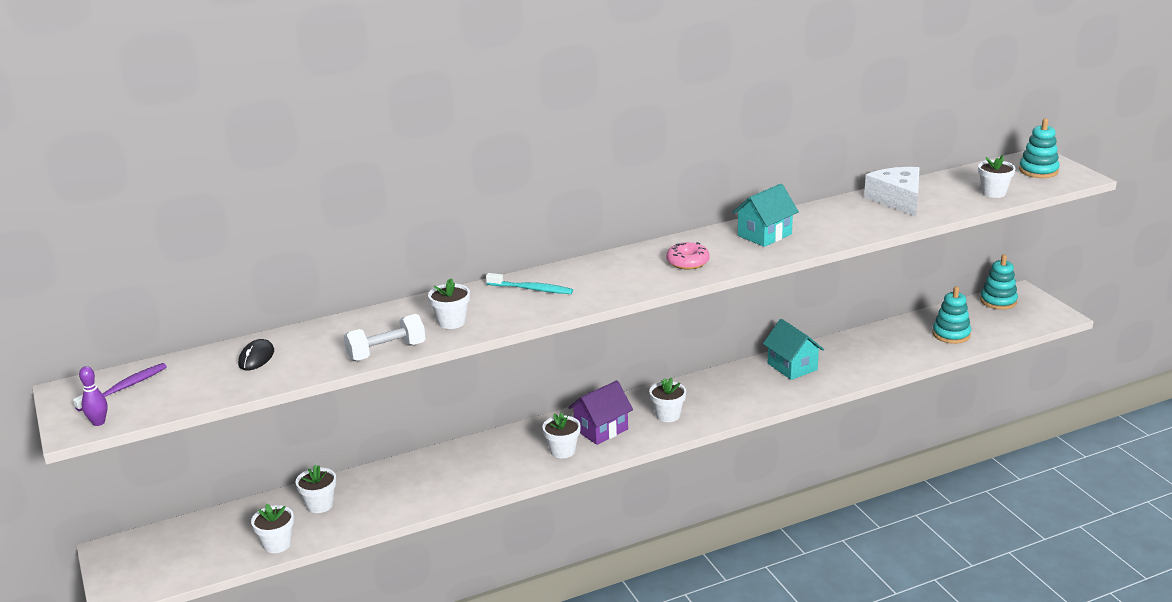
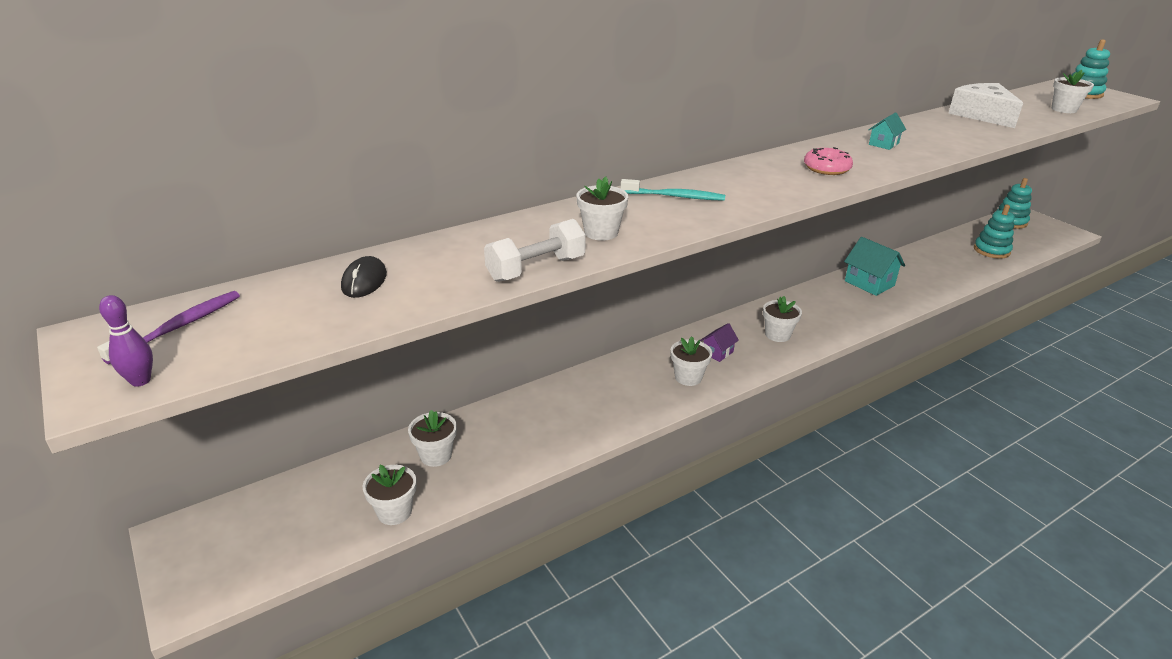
camera: 10 degrees left, 5 degrees up
(601, 429) = (717, 352): purple house -> purple house, size x0.57
(764, 235) = (883, 144): turquoise house -> turquoise house, size x0.57

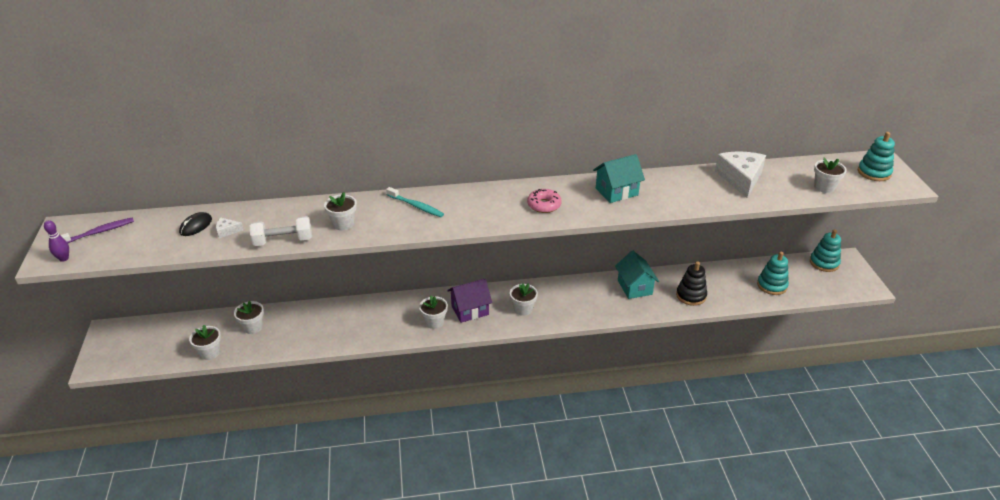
camera: 25 degrees right, 5 degrees up
(428, 276) = (227, 231): none -> white cheese
(717, 352) = (470, 310): purple house -> purple house, size x1.76
(883, 144) = (616, 191): turquoise house -> turquoise house, size x1.76
(932, 277) = (691, 295): none -> black stacking toy

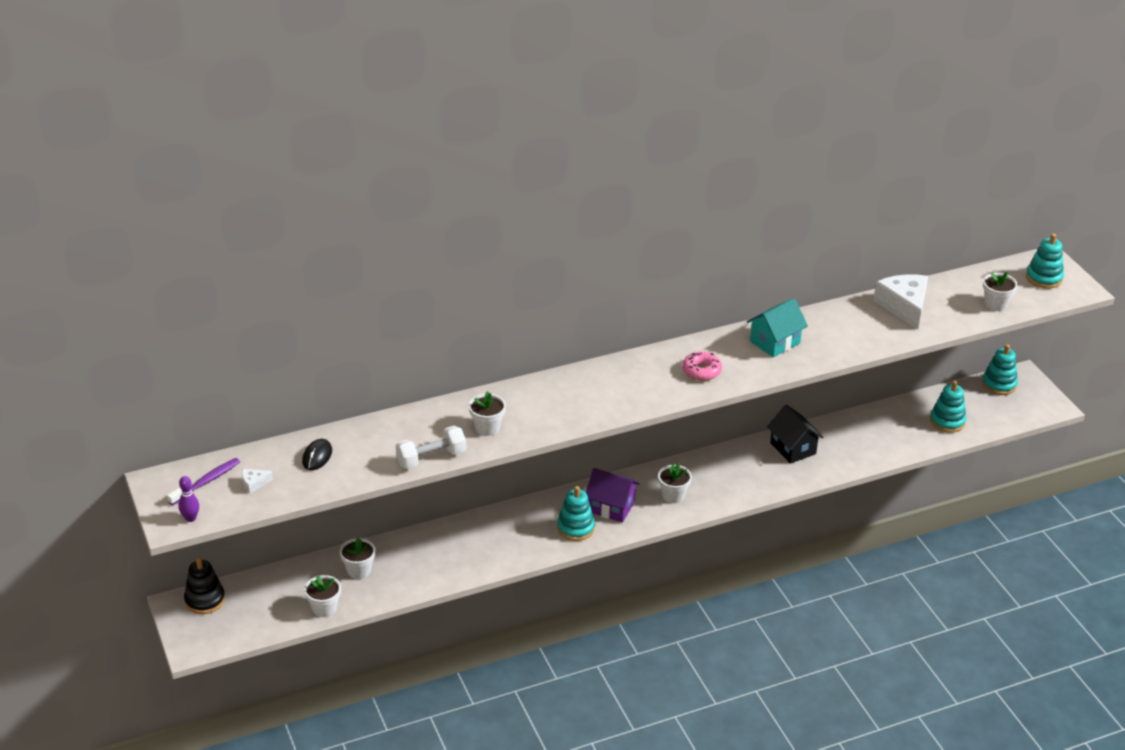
camera: 15 degrees left, 0 degrees up
(227, 231) = (358, 456): white cheese -> white cheese (254, 483)
(416, 206) = (558, 394): turquoise toothbrush -> none
(434, 322) = (575, 528): white flower pot -> turquoise stacking toy
(470, 310) = (611, 507): purple house -> purple house turned 60 degrees clockwise
(634, 287) = (793, 448): turquoise house -> black house
(691, 295) = (860, 448): black stacking toy -> black stacking toy (205, 600)

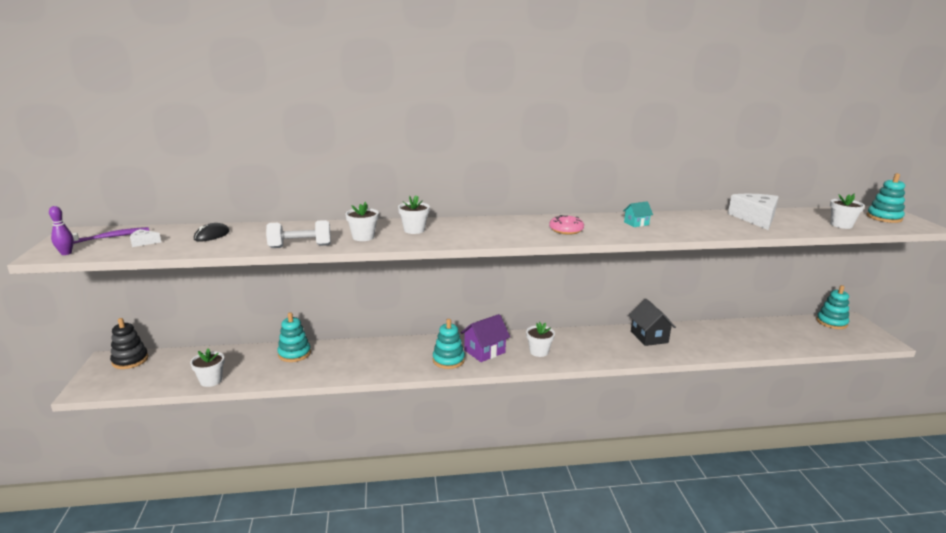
camera: 15 degrees right, 15 degrees down
(359, 570) = (260, 360): white flower pot -> white flower pot (414, 230)
(611, 507) = (484, 351): purple house -> purple house turned 75 degrees counterclockwise
(775, 342) = (636, 223): turquoise house -> turquoise house, size x0.57
(947, 421) = (786, 338): turquoise stacking toy -> turquoise stacking toy (294, 354)

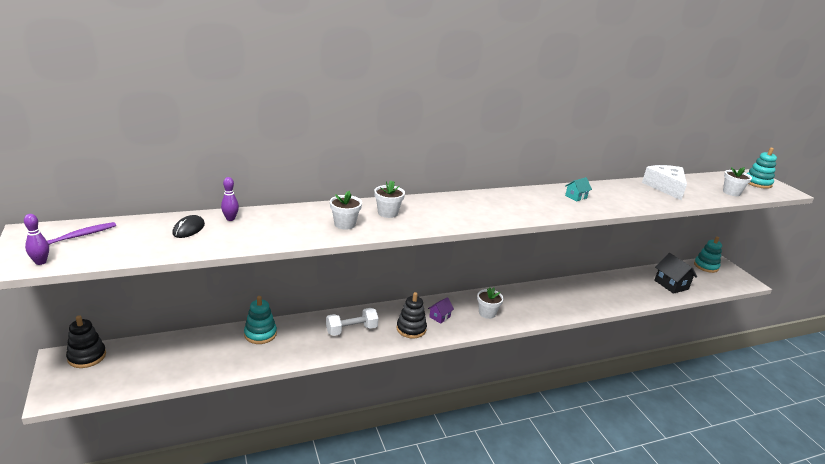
camera: 15 degrees left, 5 degrees up
(143, 242) = (120, 242): white cheese -> none
(211, 380) = (188, 372): white flower pot -> none
(256, 229) = (230, 219): none -> purple bowling pin
(300, 246) = (290, 239): white dumbbell -> white dumbbell (351, 330)
(448, 360) = (411, 329): turquoise stacking toy -> black stacking toy
(484, 351) = (439, 317): purple house -> purple house, size x0.57
(566, 230) = (522, 207): pink donut -> none
(649, 337) = (572, 291): black house -> black house (671, 285)

